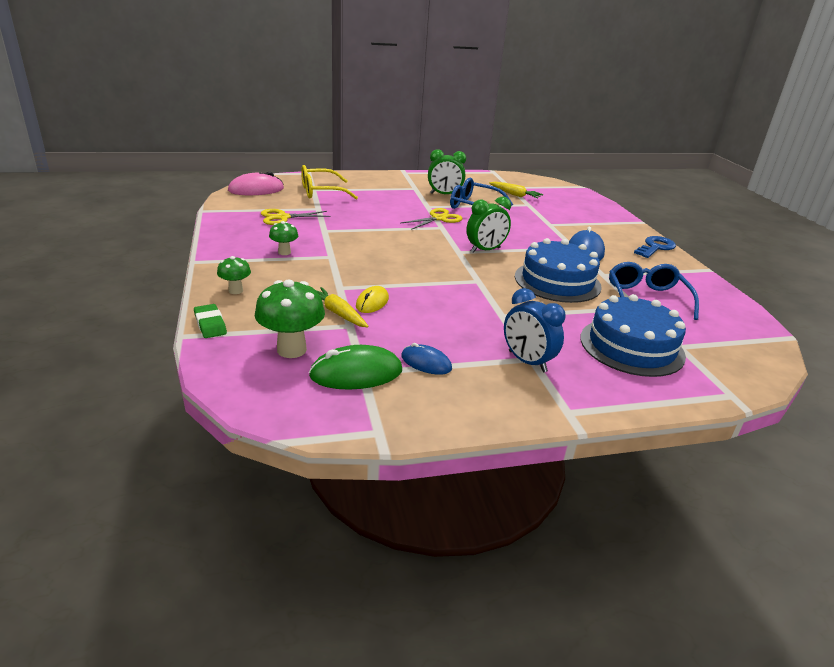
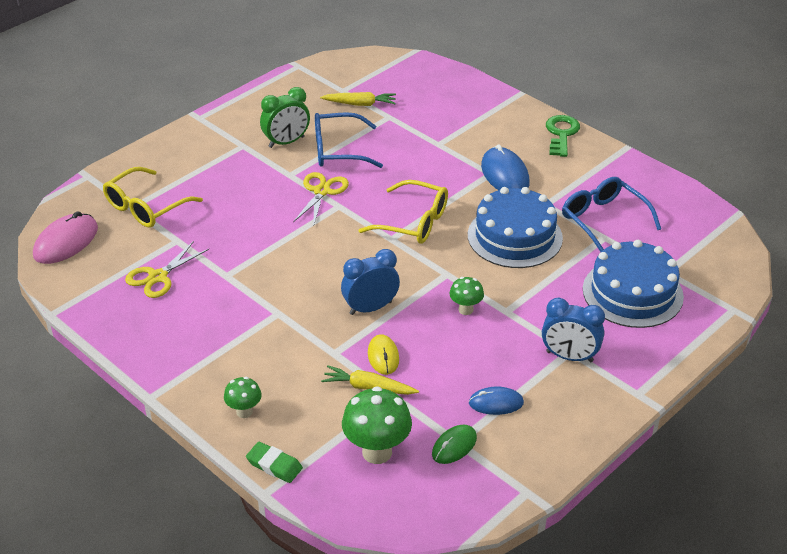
camera: 30 degrees left, 10 degrees up
(284, 252) = (226, 332): green mushroom -> green mushroom (465, 309)
(356, 373) = (454, 446): green mouse -> green mouse, size x0.62
(397, 276) = (370, 308): none -> blue clock
(485, 250) = (414, 222): green clock -> yellow glasses
(655, 247) = (561, 134): blue key -> green key

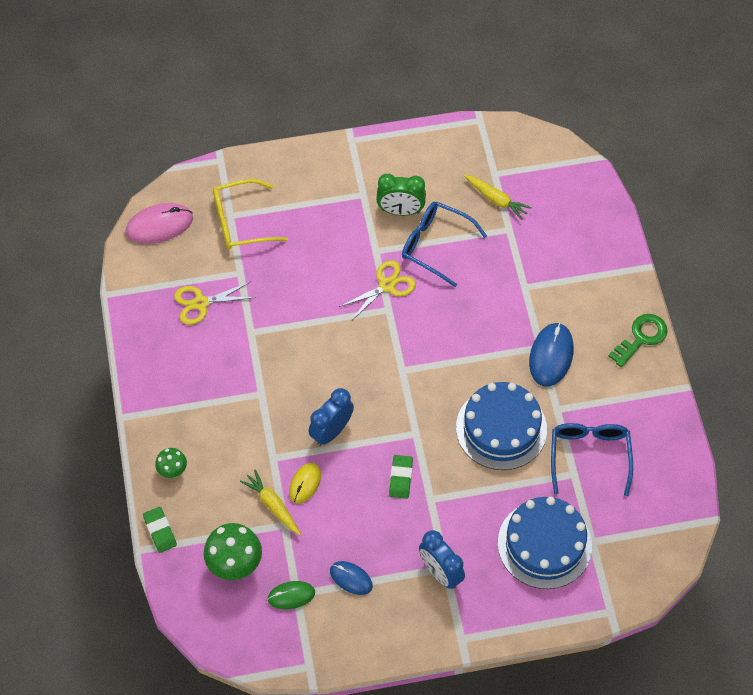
camera: 35 degrees right, 20 degrees up
(370, 308) = (331, 431): blue clock -> blue clock turned 60 degrees counterclockwise
(414, 222) = (433, 363): yellow glasses -> none
(465, 309) = (401, 478): green mushroom -> green eraser

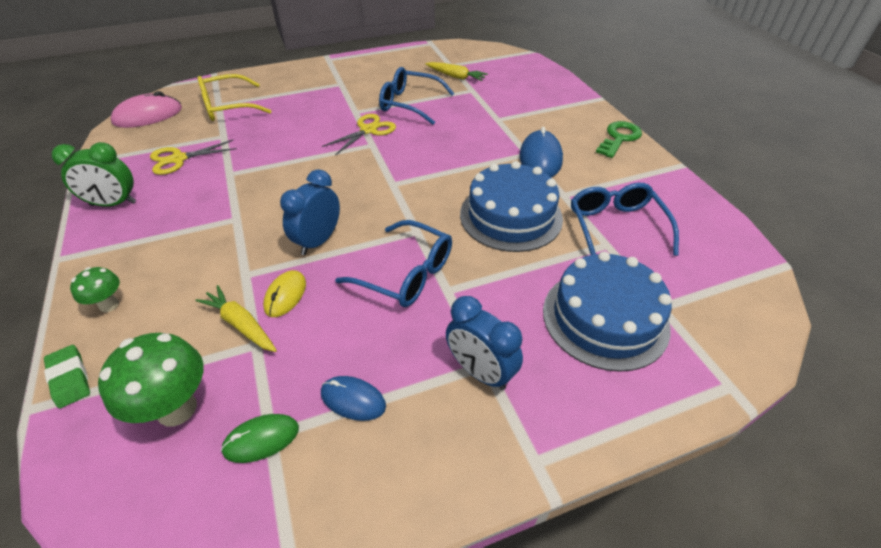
camera: 10 degrees left, 15 degrees down
(400, 211) = (375, 89): green clock -> green clock (113, 204)
(401, 478) = (406, 274): green eraser -> blue glasses

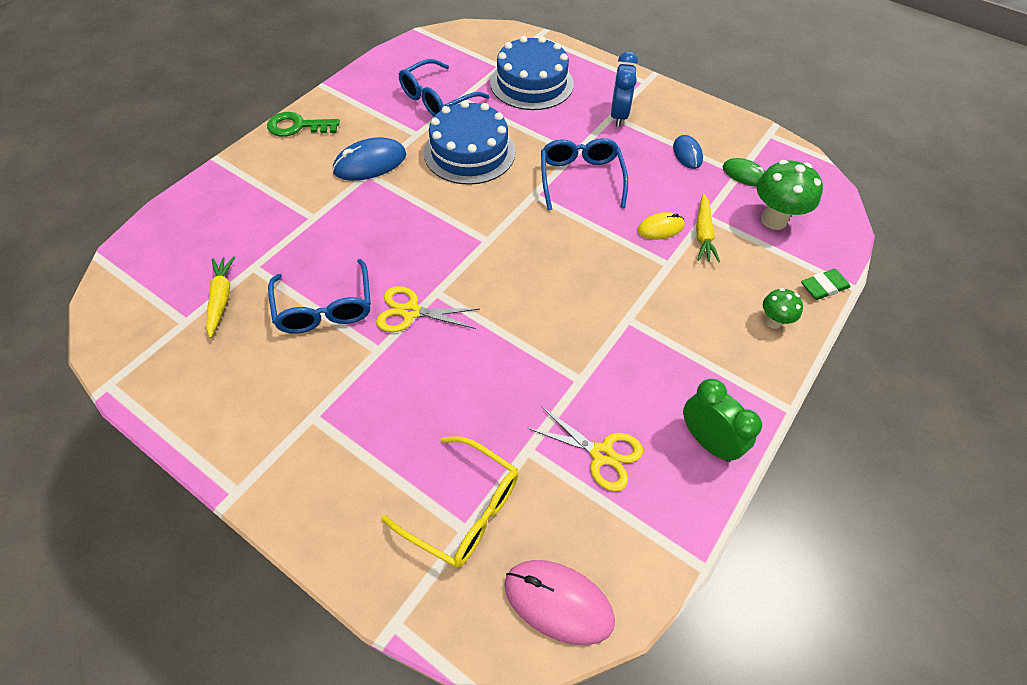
camera: 125 degrees left, 10 degrees up
(70, 378) = (823, 287): green eraser -> green eraser turned 45 degrees clockwise
(318, 241) = (598, 244): blue clock -> none

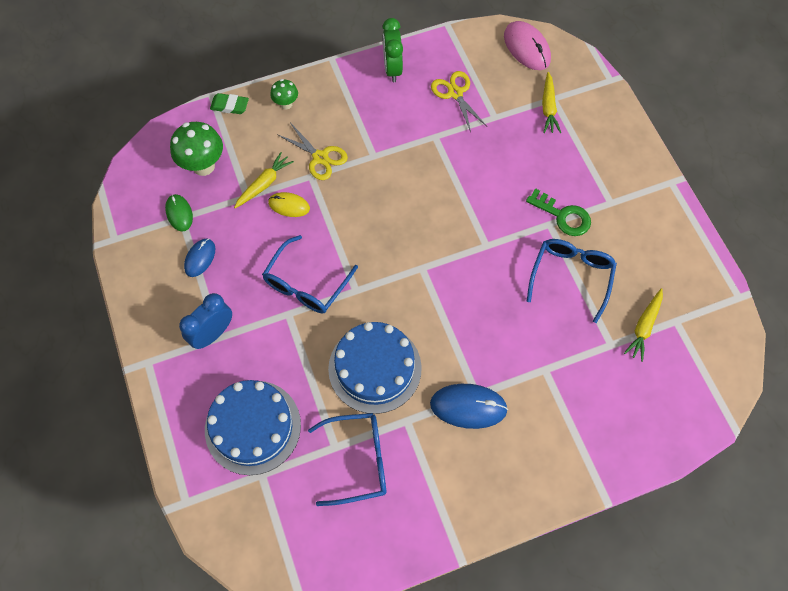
camera: 145 degrees left, 10 degrees up
(298, 126) = (512, 501): green key -> green key (563, 216)
(410, 312) = (512, 240): yellow scissors -> yellow scissors (320, 157)
(464, 509) = (548, 107): yellow glasses -> yellow carrot

